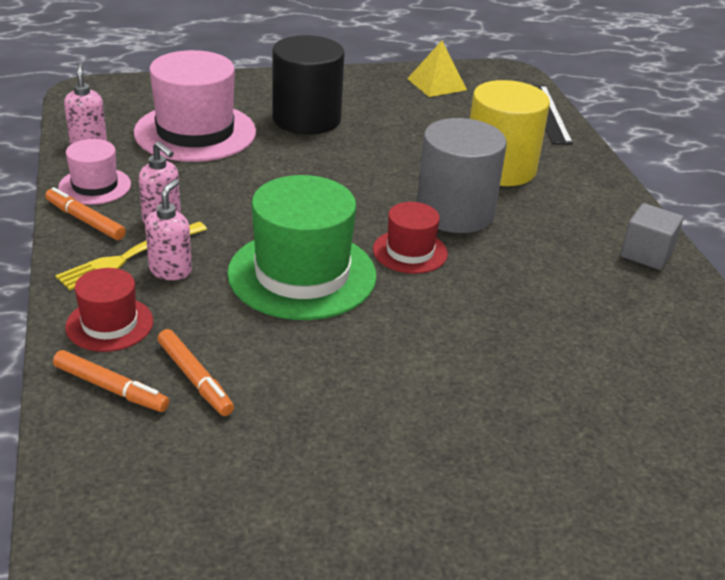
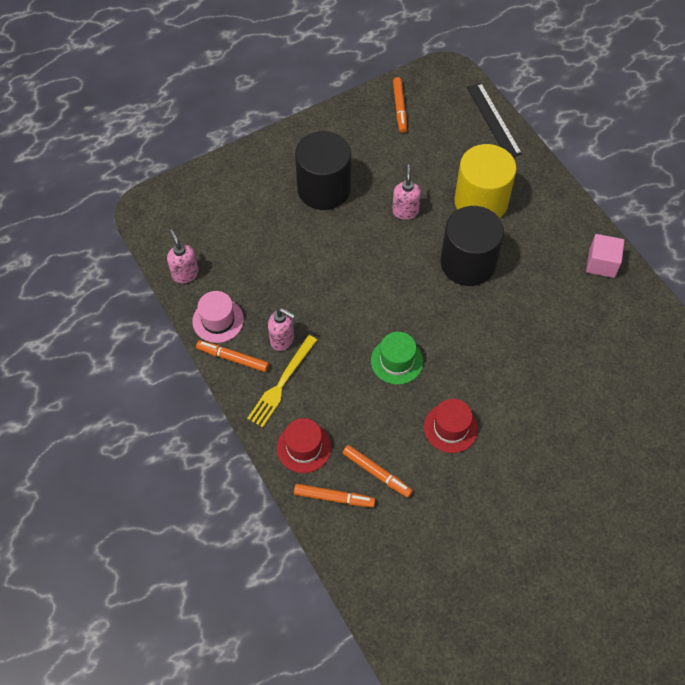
camera: 15 degrees left, 25 degrees up
(171, 270) = (314, 387): pink soap dispenser -> pink soap dispenser (405, 211)
(195, 132) = (253, 234): pink hat -> none
(302, 274) = (397, 361): green hat -> green hat, size x0.53
(410, 251) = (454, 315): red hat -> red hat (450, 428)
(436, 84) = (399, 108): yellow pyramid -> orange marker
(455, 212) = (468, 263): grey cylinder -> black cylinder
(646, 254) = (601, 264): grey cube -> pink cube

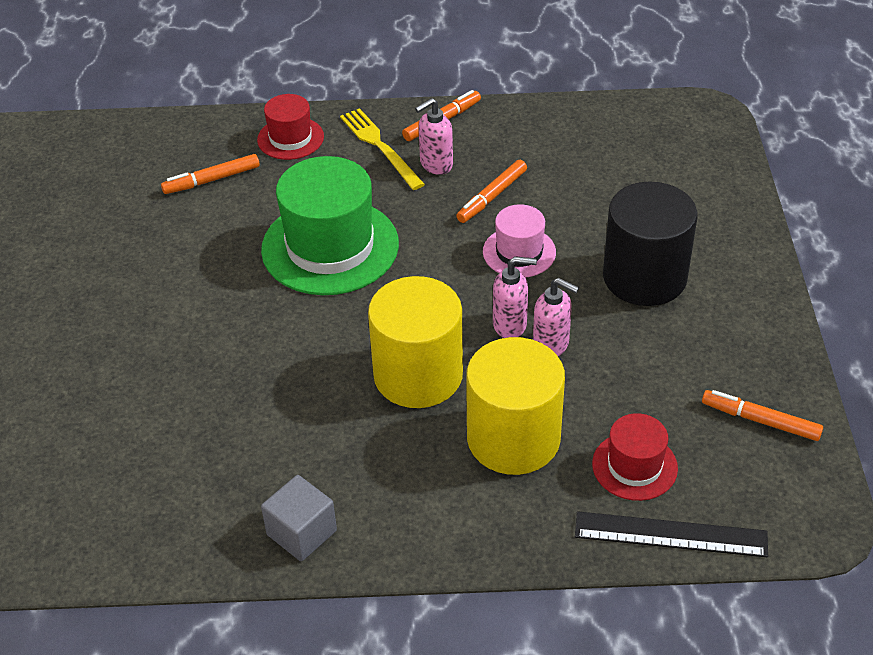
camera: 120 degrees right, 15 degrees down
(185, 274) = (585, 118): pink soap dispenser -> pink soap dispenser (510, 325)
(218, 320) = (501, 124): pink hat -> pink hat (519, 252)
(334, 498) = (216, 141): orange marker -> orange marker (492, 197)
(397, 361) = (330, 247): green hat -> green hat, size x1.89
(450, 428) = (207, 258): red hat -> red hat (634, 466)
(468, 263) = (418, 375): black cylinder -> yellow cylinder
(601, 264) = (301, 532): pink cube -> grey cube

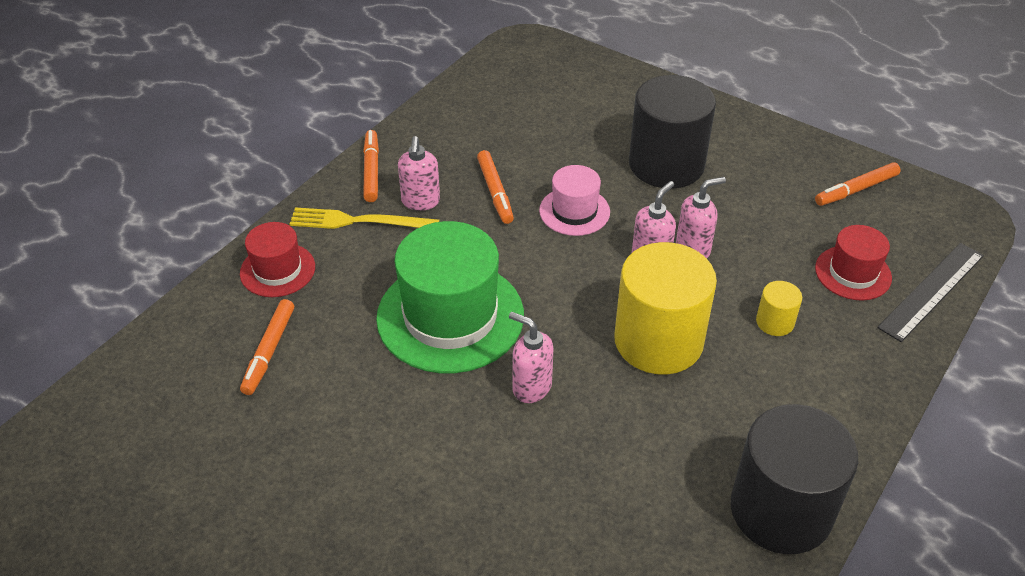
camera: 55 degrees left, 0 degrees up
(299, 327) = (531, 387): none -> pink soap dispenser
(301, 532) = (781, 510): grey cube -> black cylinder
(513, 438) = (775, 322): yellow cylinder -> yellow cylinder, size x0.43

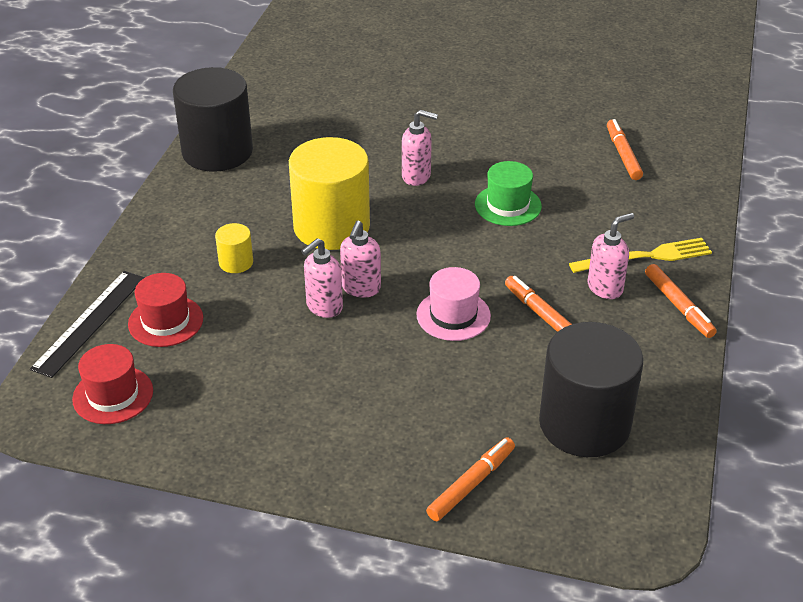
camera: 160 degrees right, 5 degrees down
(277, 270) = (673, 204): red hat -> red hat (113, 395)
(420, 202) = (605, 288): pink soap dispenser -> pink soap dispenser turned 75 degrees clockwise
(450, 316) = (508, 205): green hat -> green hat, size x0.53
(666, 164) = (380, 392): black cylinder -> black cylinder (584, 424)
(856, 190) = (161, 415): orange marker -> orange marker (471, 484)

